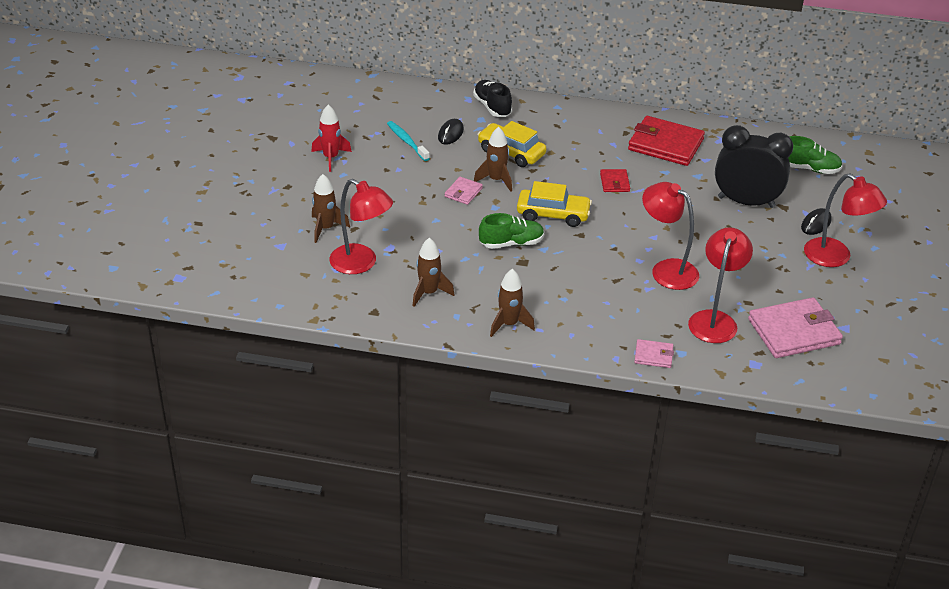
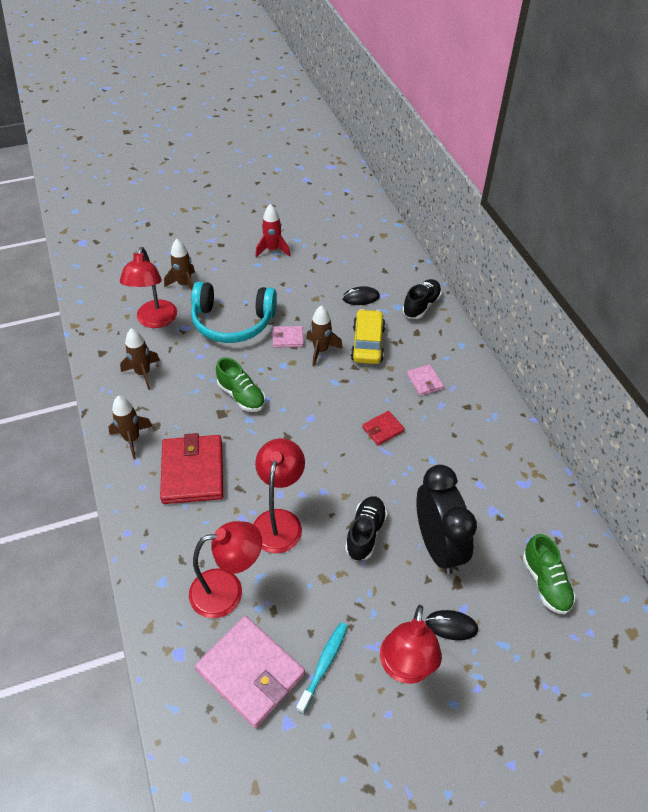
camera: 60 degrees right, 10 degrees up
(407, 141) = (328, 278): turquoise toothbrush -> turquoise toothbrush (324, 665)
(410, 216) = (232, 322): none -> turquoise headphones
(553, 214) = (301, 406): yellow car -> none
(653, 355) = (145, 560): pink wallet -> pink wallet (424, 381)
(665, 144) = (475, 443): red wallet -> red wallet (193, 471)
(710, 231) = (365, 533): none -> black shoe

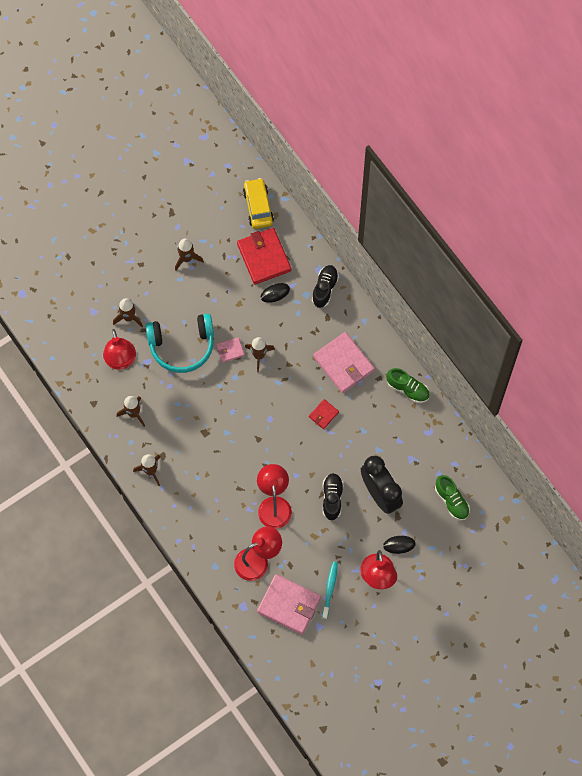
camera: 15 degrees left, 20 degrees up
(193, 471) = (203, 485): red wallet -> red wallet (264, 257)
(241, 396) = (214, 413): green shoe -> green shoe (408, 389)
(272, 250) = (187, 258): red rocket -> brown rocket
(367, 343) = (292, 339): yellow car -> yellow car (258, 207)
(424, 381) = (343, 364): pink wallet -> pink wallet, size x2.06

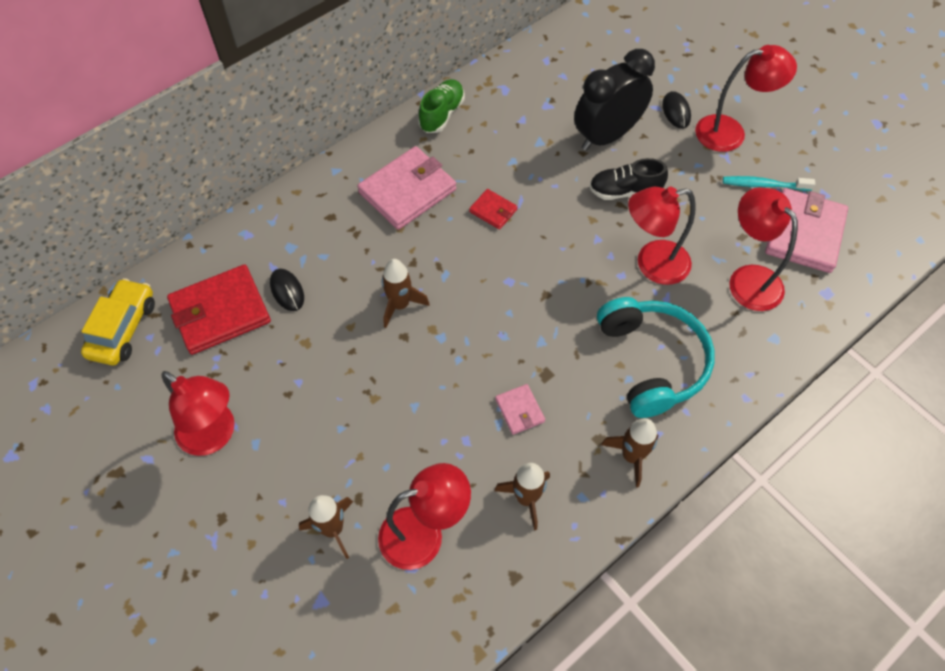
camera: 95 degrees left, 10 degrees down
(182, 346) = (387, 427): turquoise headphones -> turquoise headphones (651, 362)
(187, 258) = (215, 435): brown rocket -> red lamp
(230, 350) = (393, 348): pink wallet -> pink wallet (519, 410)
(258, 207) = (123, 328): yellow car -> yellow car turned 120 degrees clockwise
(325, 288) = (281, 223): black shoe -> none
(451, 501) = (600, 61): green shoe -> none

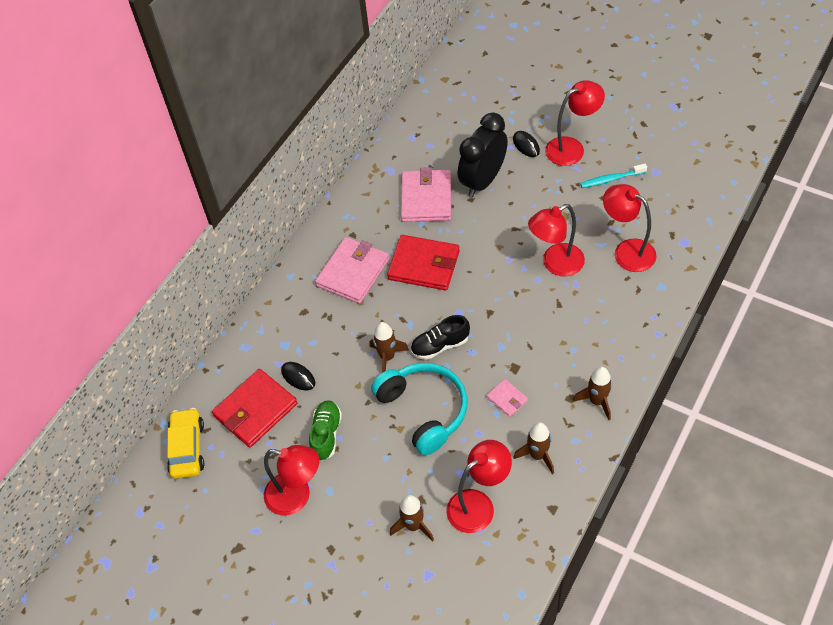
camera: 15 degrees left, 5 degrees down
(442, 114) = (351, 205): green shoe -> green shoe (326, 434)
(493, 211) = (424, 265): red wallet -> red wallet, size x2.06
(624, 191) = (514, 218): black shoe -> black shoe (440, 345)
(651, 362) = (584, 332): turquoise headphones -> turquoise headphones (424, 410)
(804, 233) = (653, 205): pink wallet -> pink wallet (426, 198)

